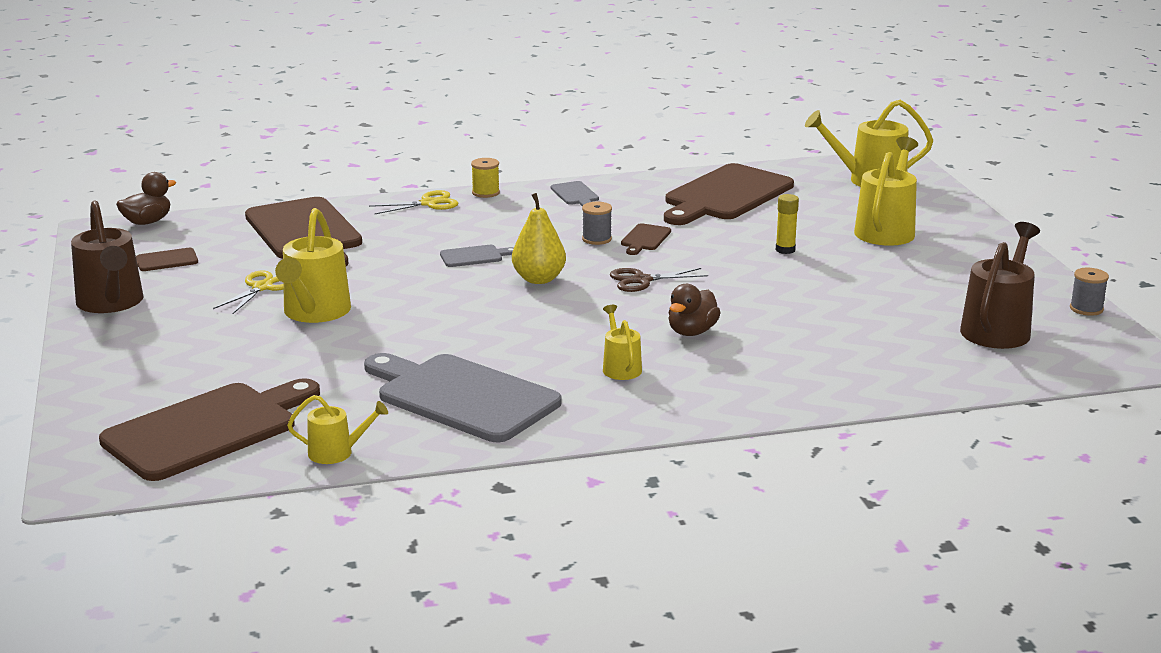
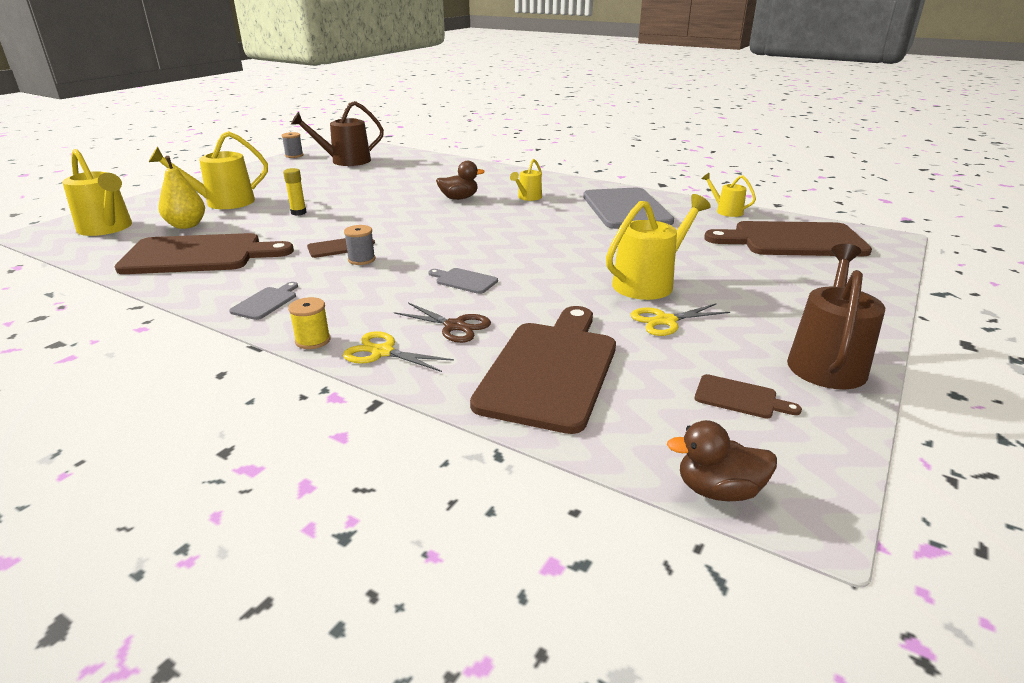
camera: 135 degrees left, 5 degrees up
(539, 279) = (462, 249): yellow pear -> yellow pear (186, 225)
(642, 280) = (412, 226): brown scissors -> brown scissors (455, 326)

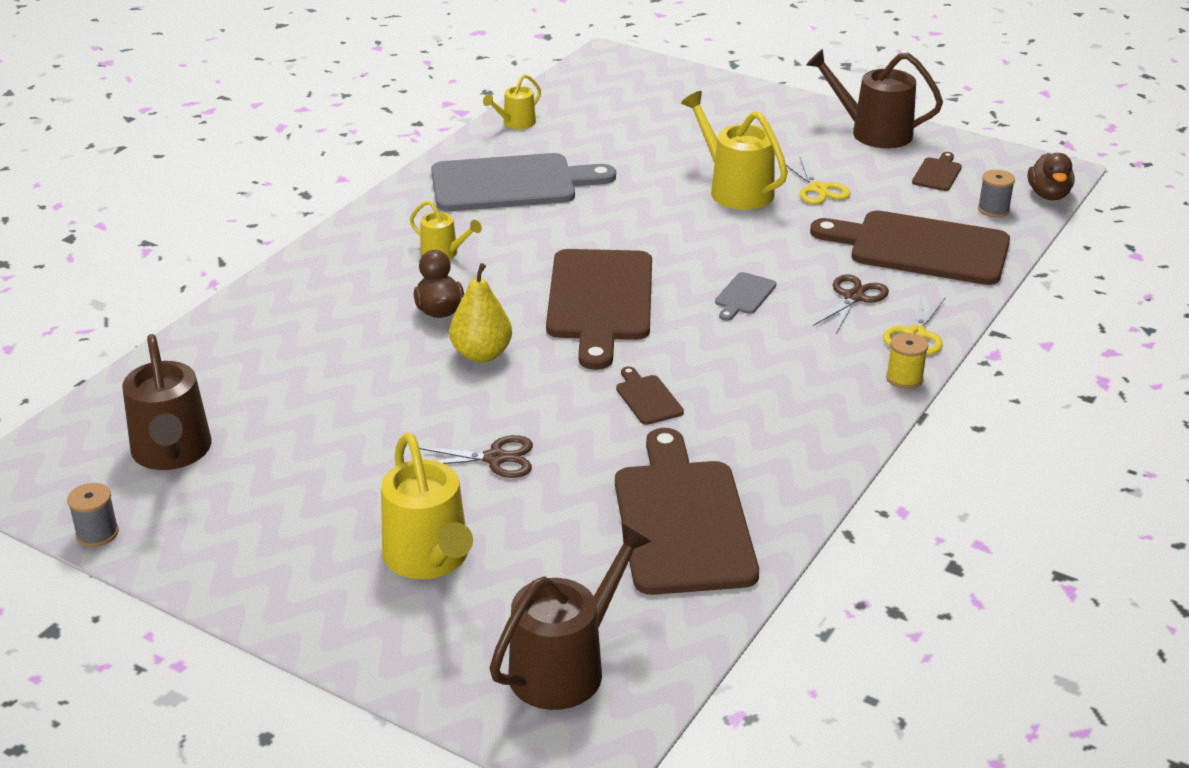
camera: 90 degrees left, 5 degrees up
(107, 228) = (565, 667): yellow watering can -> brown watering can
(186, 225) = (553, 570): yellow pear -> yellow pear (481, 354)
(266, 302) = (824, 426): grey cutting board -> none
(298, 213) = (495, 458): yellow glue stick -> brown scissors
(361, 259) = (688, 373): grey spool -> grey spool (993, 209)
(793, 240) = (613, 102): brown cutting board -> brown cutting board (600, 301)

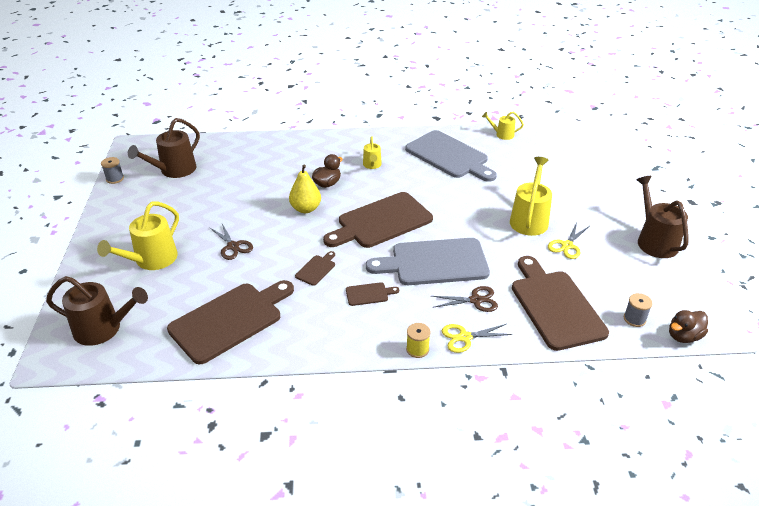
camera: 55 degrees right, 5 degrees up
(744, 295) = (434, 262): grey cutting board -> grey cutting board, size x2.38
(937, 173) = (644, 281): brown cutting board -> brown cutting board (369, 294)

